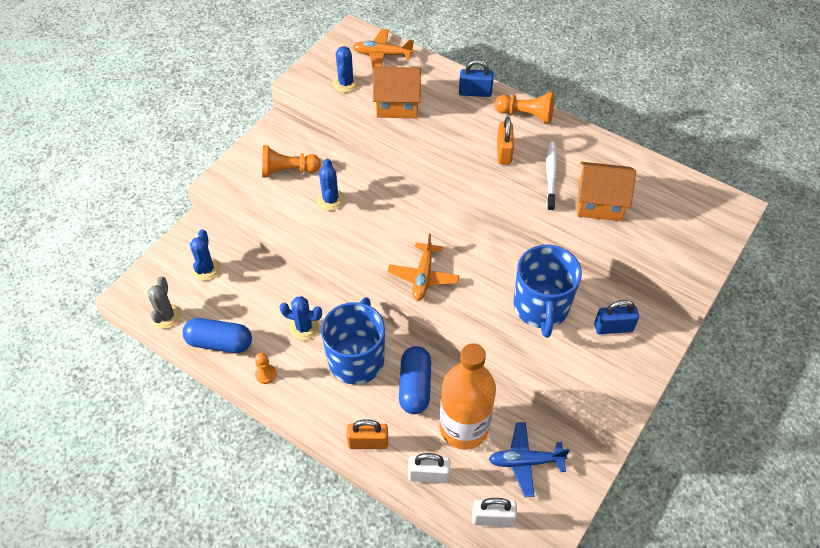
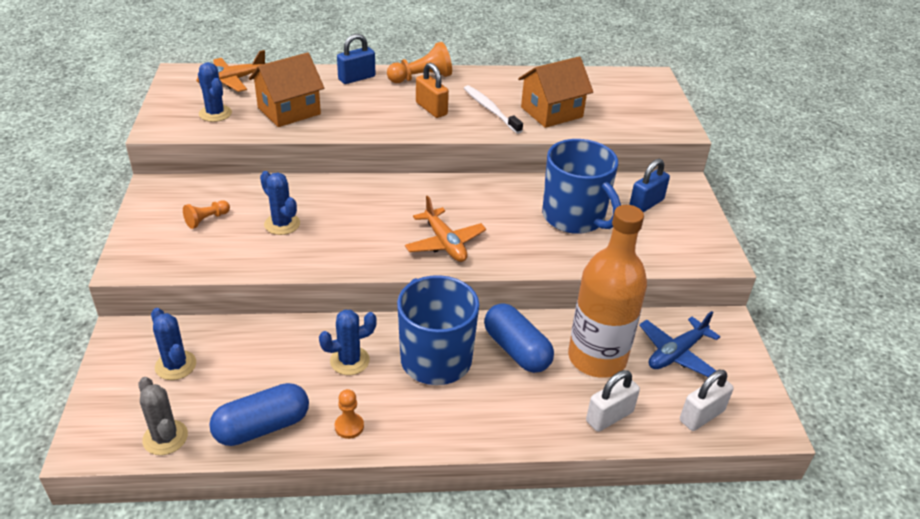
camera: 40 degrees left, 15 degrees down
(288, 171) = (207, 220): orange pawn -> orange pawn, size x0.59
(368, 442) = (523, 424): orange padlock -> none

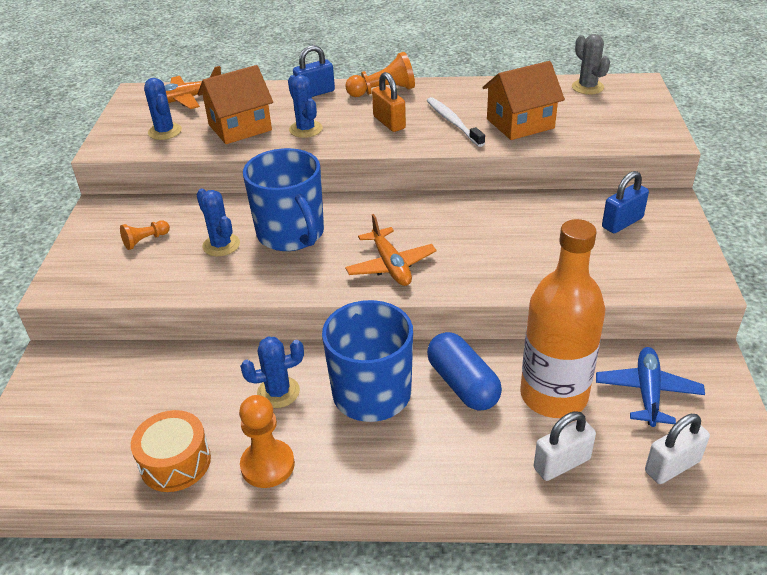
camera: 10 degrees right, 0 degrees up
(165, 437) = (74, 470): grey cactus -> grey cactus (587, 87)
(175, 365) = (97, 393): blue cactus -> blue cactus (306, 129)
(262, 427) = (175, 462): blue capsule -> orange drum
(349, 426) = (267, 465): orange pawn -> orange pawn, size x1.68
(574, 217) = (538, 237): blue mug -> blue mug (291, 234)
(676, 353) = (647, 392): blue plane -> blue plane turned 135 degrees clockwise

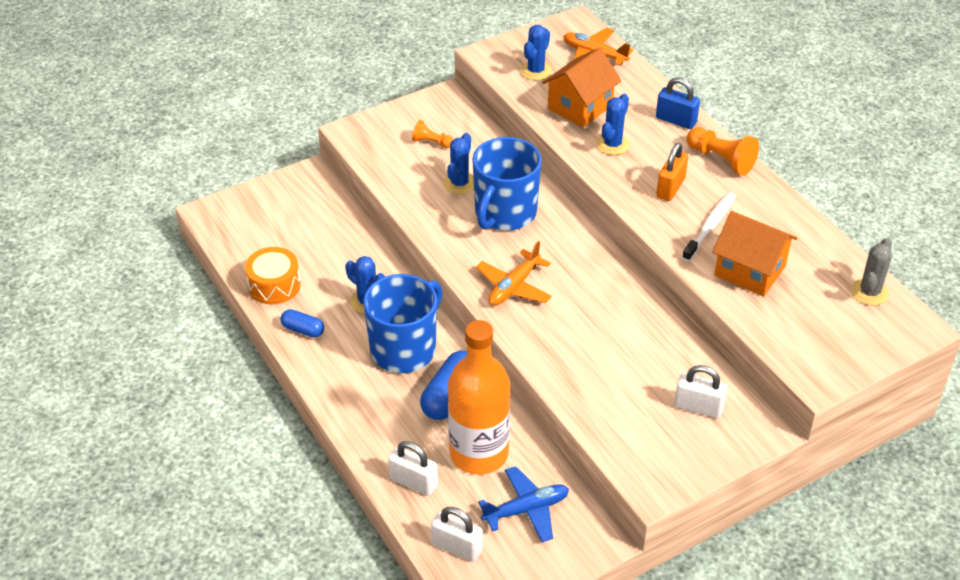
camera: 55 degrees right, 5 degrees up
(240, 127) = (580, 107): orange house -> orange house turned 75 degrees counterclockwise
(267, 465) = (303, 330): orange pawn -> blue capsule
(622, 222) = (698, 407): blue padlock -> white padlock

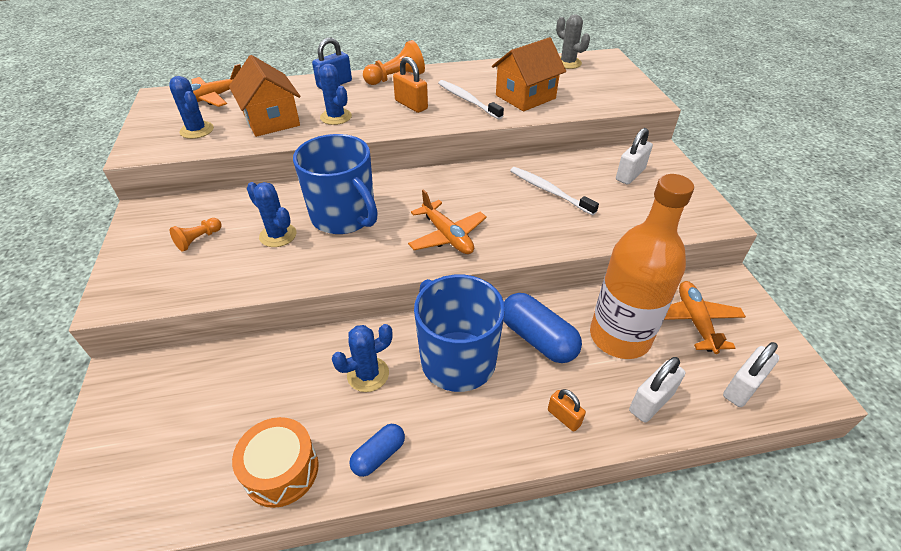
camera: 70 degrees left, 0 degrees up
(375, 427) = (564, 417): none -> orange padlock
(526, 510) = (695, 321): blue plane -> orange plane
(626, 344) = (549, 191): none -> white toothbrush

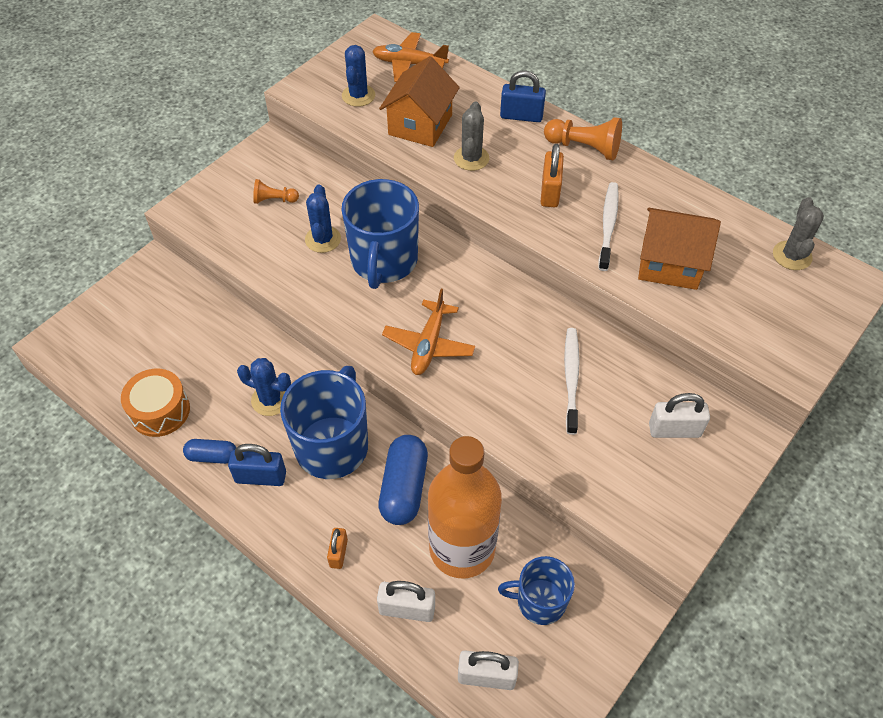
camera: 50 degrees right, 10 degrees up
(336, 117) = (471, 158): blue cactus -> grey cactus
(438, 429) = (260, 477): none -> blue padlock
(695, 321) = (539, 601): orange plane -> blue mug

